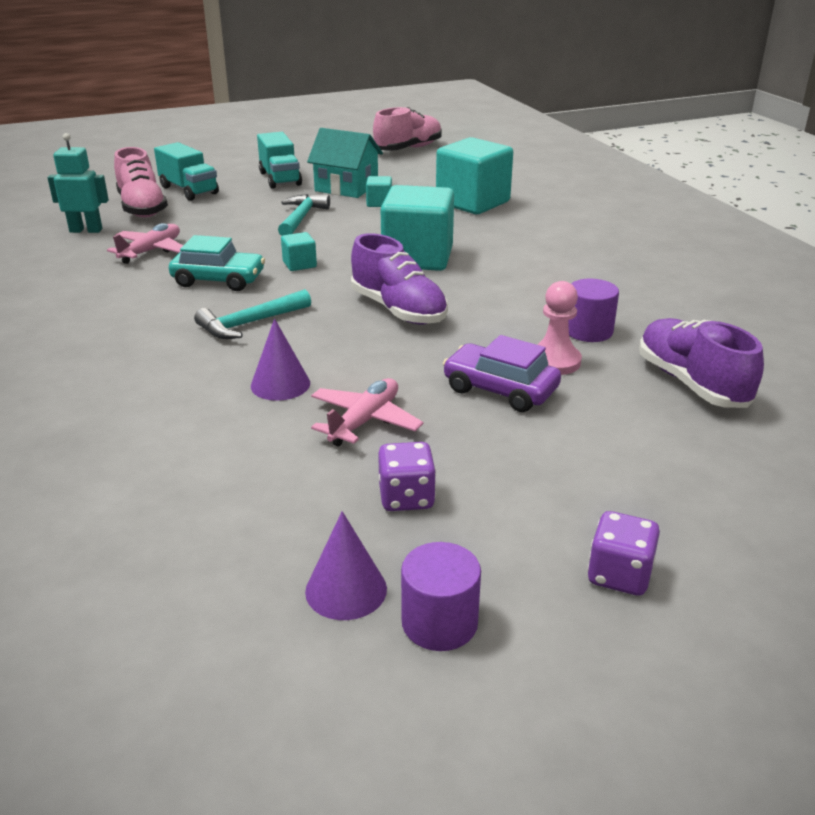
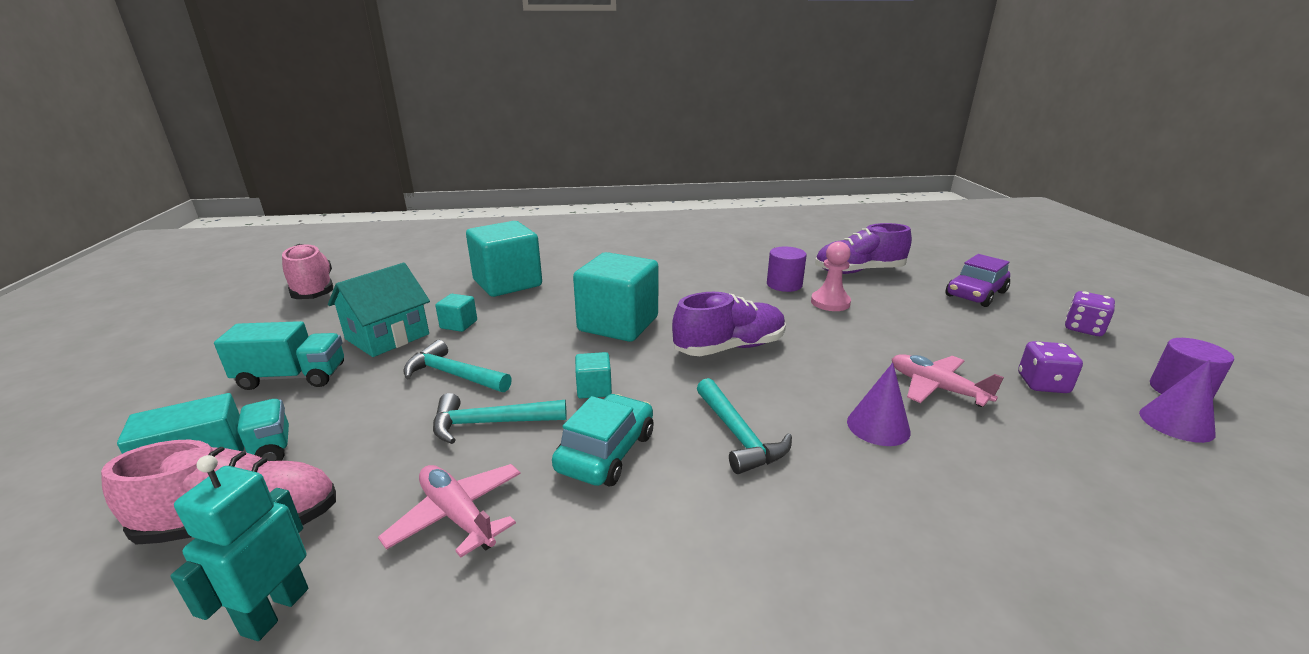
camera: 75 degrees left, 5 degrees down
(244, 241) = (491, 423): none -> turquoise hammer
(500, 389) = (874, 327): purple car -> purple car (975, 294)

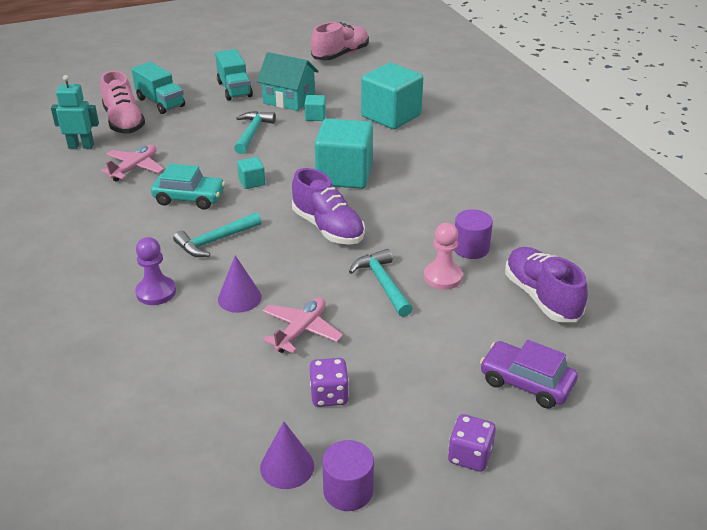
camera: 75 degrees right, 10 degrees up
(491, 423) = (207, 157): turquoise hammer -> turquoise hammer (383, 283)
(872, 509) = (156, 292): none -> purple pawn

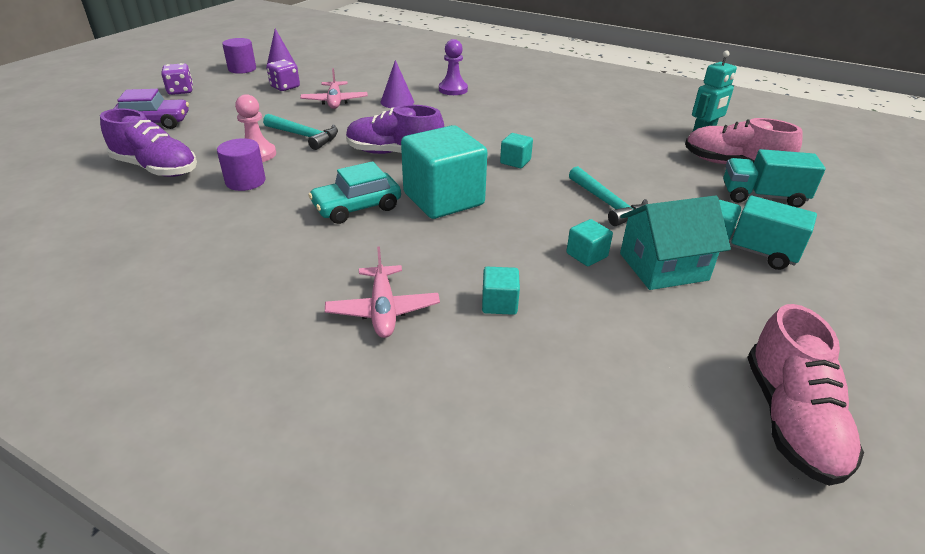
camera: 140 degrees right, 0 degrees up
(135, 168) = (625, 137): pink plane -> pink plane (383, 310)
(189, 198) = (538, 134): turquoise car -> turquoise car (357, 207)
(215, 241) = (466, 119): turquoise hammer -> none
(391, 116) = (499, 303): turquoise cube -> turquoise cube, size x0.43

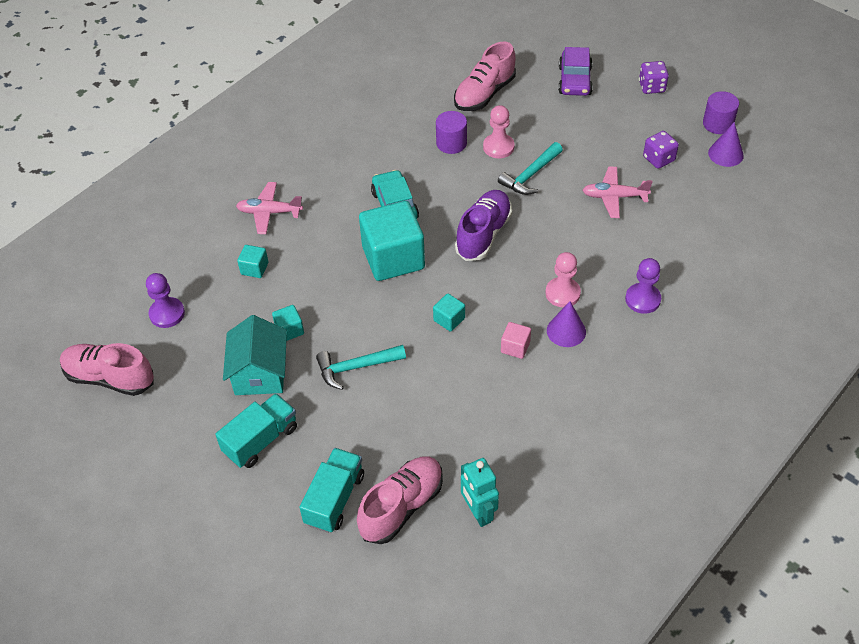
camera: 105 degrees right, 15 degrees up
(156, 168) = (484, 94): purple shoe -> pink shoe
(397, 102) = (609, 246): purple cone -> purple cone (566, 331)
(459, 116) = (562, 293): none -> pink pawn
(530, 131) = (515, 347): none -> pink cube
(629, 381) = (167, 314): none -> purple pawn

